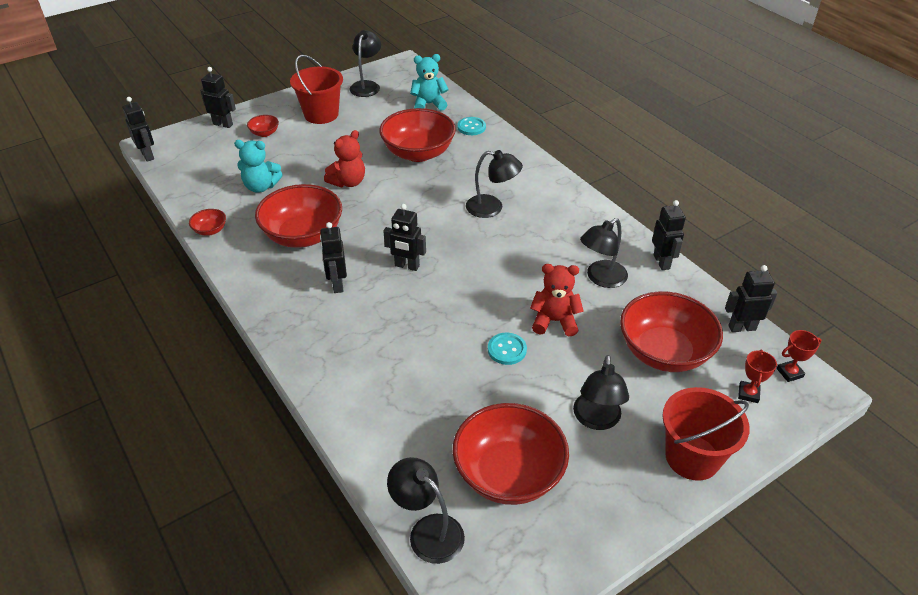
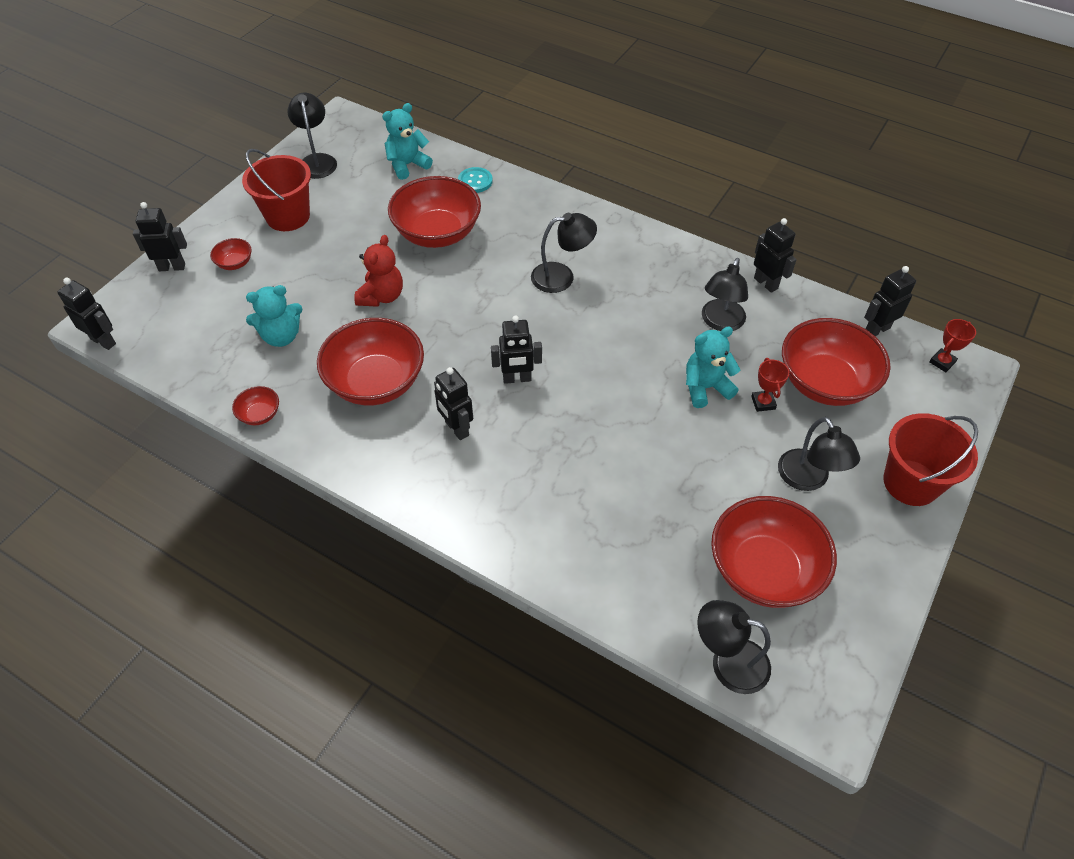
camera: 25 degrees left, 10 degrees up
(507, 350) = (680, 437): turquoise button -> none
(554, 321) = (705, 387): red teddy bear -> turquoise teddy bear
(748, 394) = (920, 398): red trophy -> red trophy (763, 403)

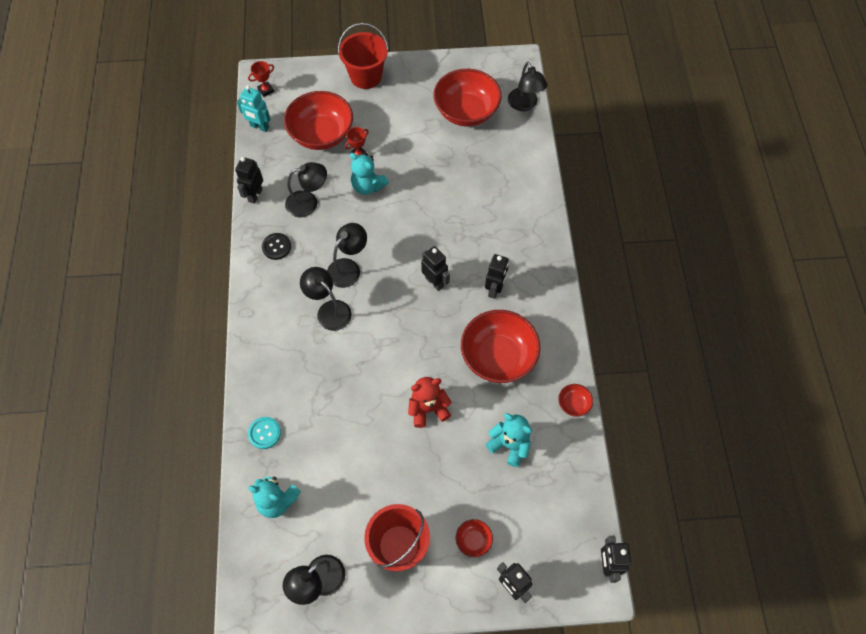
camera: 125 degrees left, 10 degrees up
(437, 233) = (341, 418): red bowl -> none
(678, 271) = (276, 247): none -> black button
(808, 479) = (397, 116): black lamp -> black lamp (348, 267)
(877, 330) = (259, 127): black robot -> turquoise robot
(942, 362) = (266, 90): red trophy -> red trophy turned 45 degrees counterclockwise

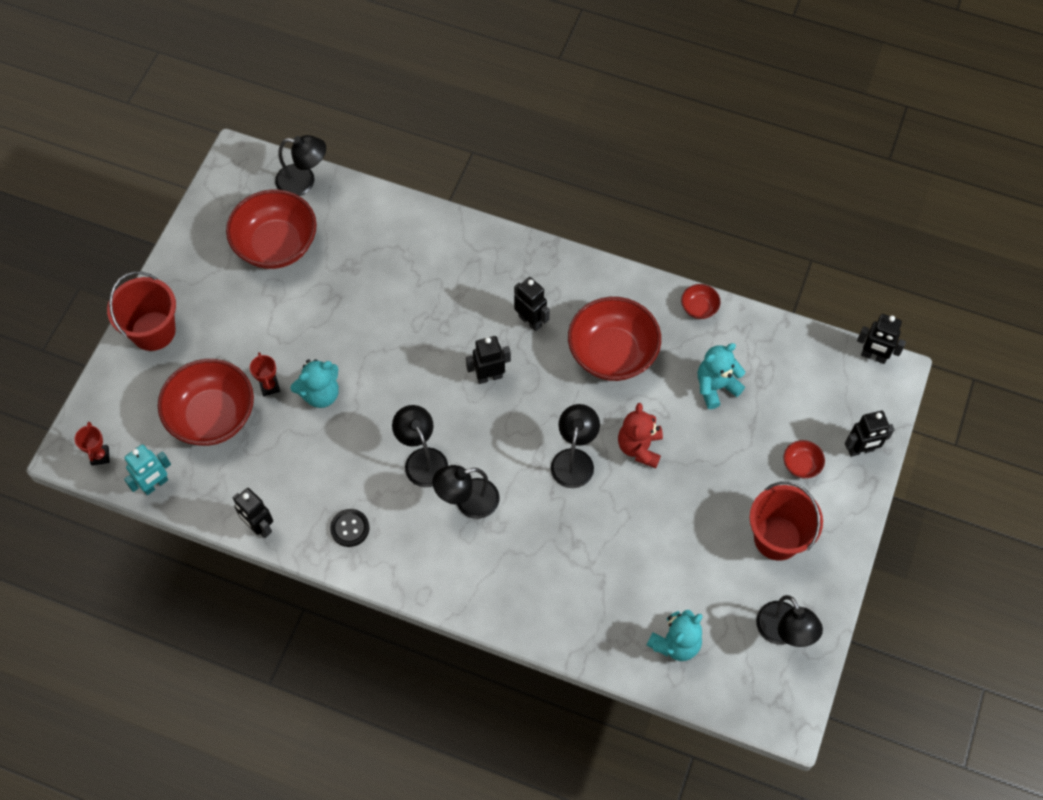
camera: 65 degrees left, 0 degrees up
(264, 433) = (589, 628): turquoise button -> none
(308, 203) = (306, 469): black lamp -> black lamp (574, 459)

